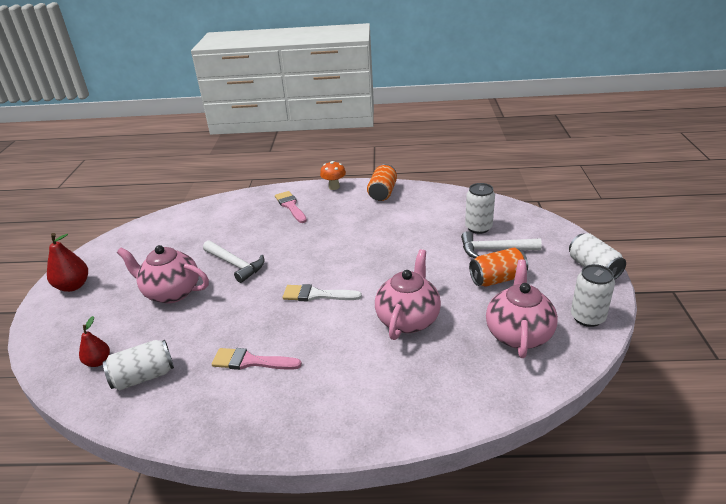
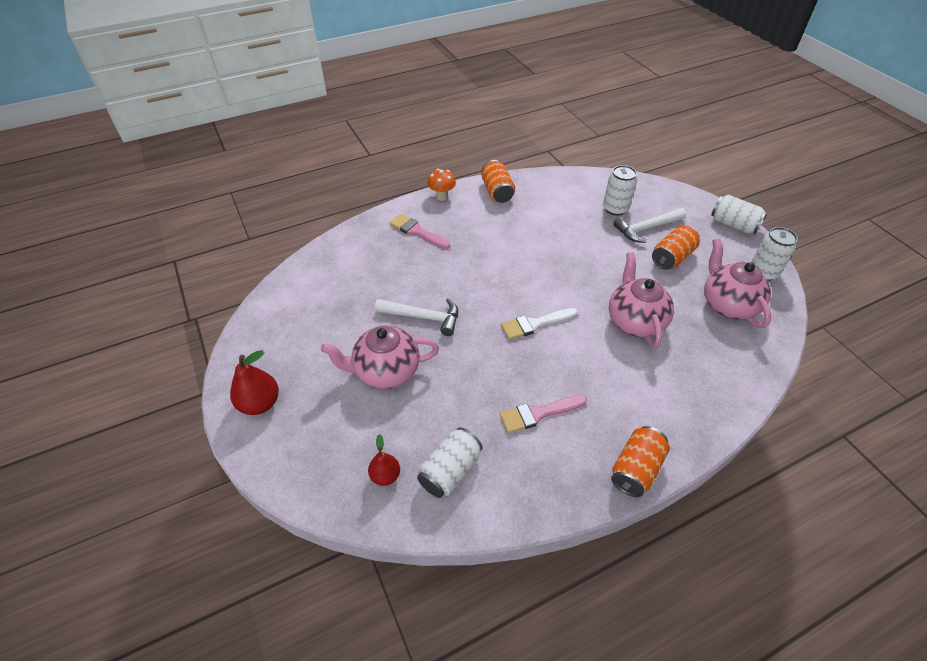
camera: 30 degrees left, 15 degrees up
(289, 437) = (636, 469): none -> orange can

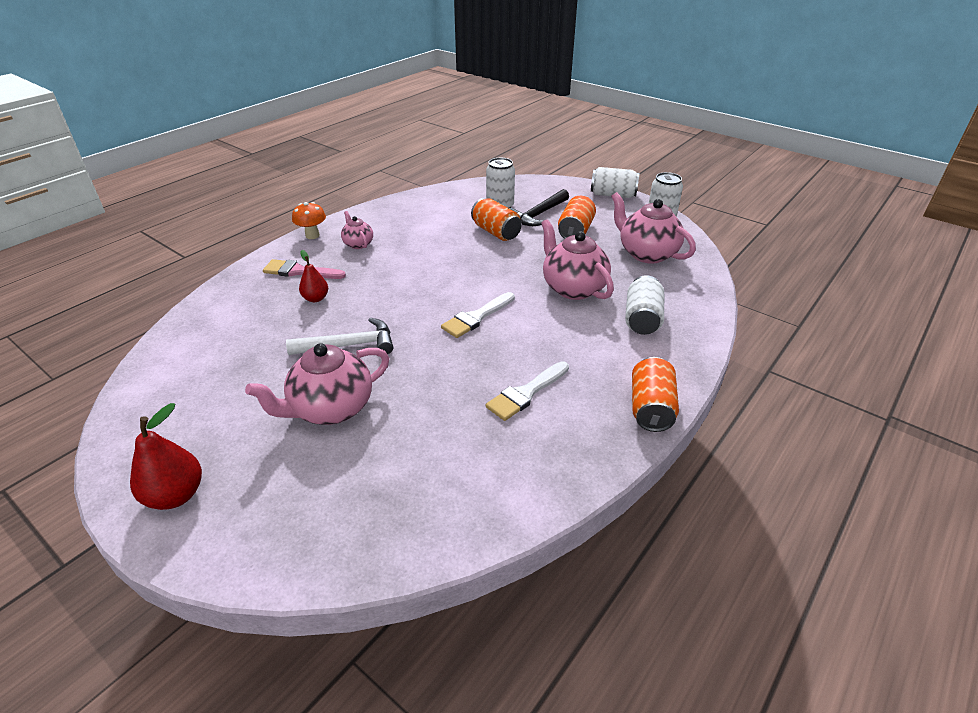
camera: 25 degrees left, 10 degrees down
(385, 476) = (386, 512): red pear -> red pear (315, 298)
(450, 471) = (461, 479): white can -> white can (642, 319)
(474, 216) = (358, 244): none -> pink teapot
(497, 192) = (372, 218): orange can -> orange can (496, 232)
(538, 414) = (526, 393): pink brush -> white brush
(646, 228) = (538, 215): white hammer -> black hammer

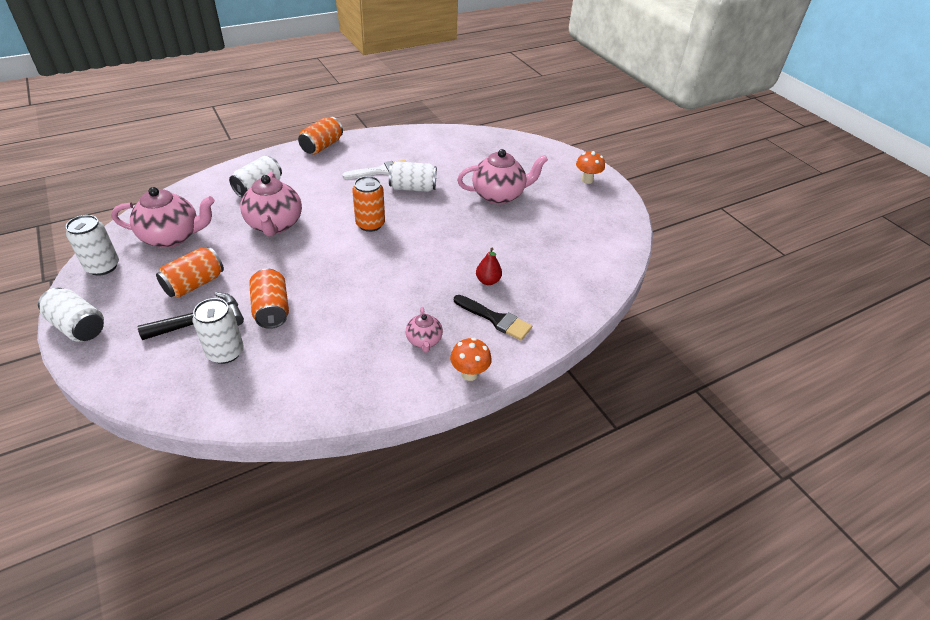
camera: 160 degrees left, 5 degrees up
(176, 495) = (587, 180): red pear -> orange mushroom
(299, 271) = (495, 319): pink brush -> black brush
(349, 345) = (474, 231): white hammer -> none
(461, 380) = (413, 188): none -> white can
(476, 317) = (370, 224): white brush -> orange can
(646, 253) = (172, 237): pink teapot -> pink teapot turned 75 degrees counterclockwise

